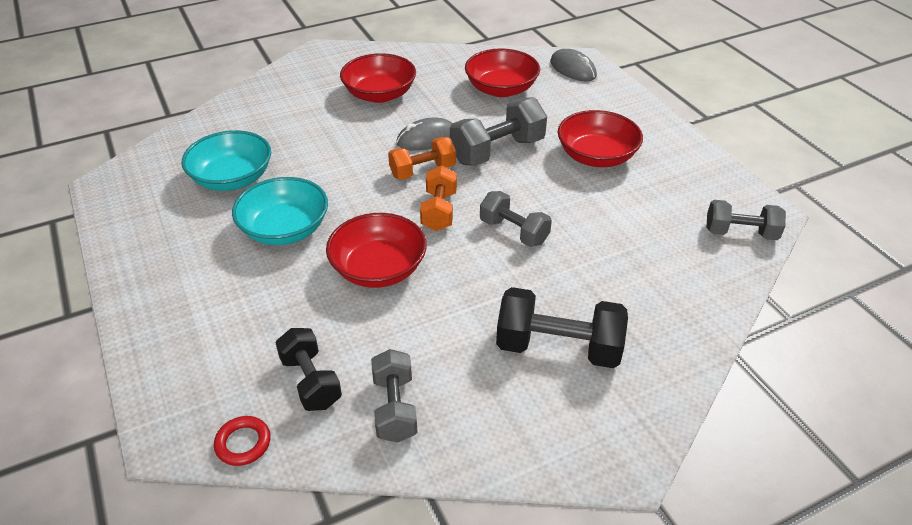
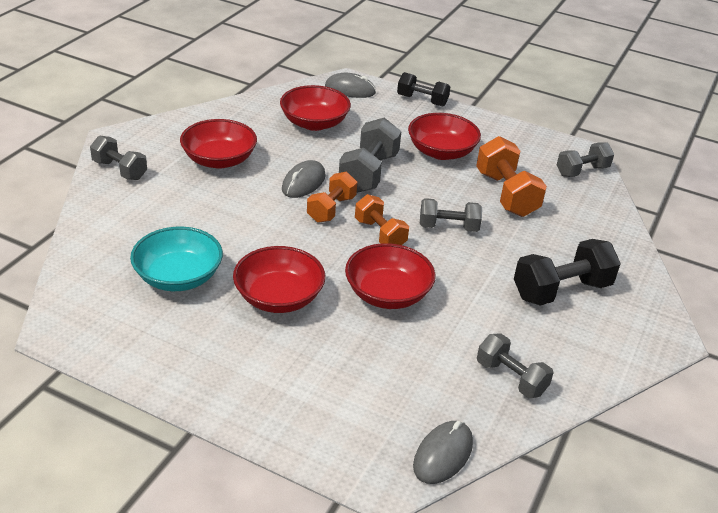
camera: 40 degrees left, 5 degrees down
(243, 443) = (443, 455): red ring -> grey mouse
(285, 229) = (279, 297): turquoise bowl -> red bowl
(294, 77) = (120, 170): none -> grey dumbbell
(311, 381) = (437, 391): black dumbbell -> black dumbbell (422, 100)
(617, 223) = (506, 194): none -> orange dumbbell

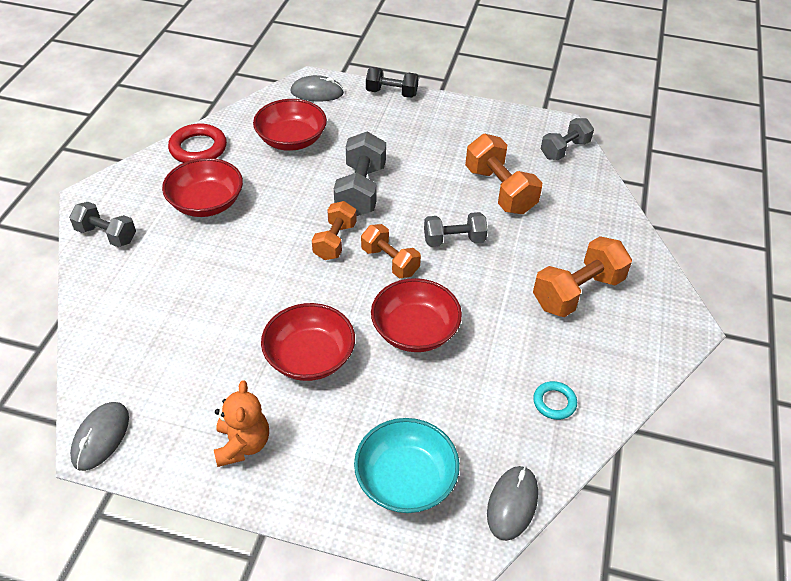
camera: 10 degrees left, 10 degrees up
(178, 277) = (202, 354): turquoise bowl -> turquoise bowl (405, 479)
(193, 355) = (243, 444): none -> orange teddy bear
(225, 116) = (198, 148): none -> red ring
(303, 182) = (299, 214): grey mouse -> grey mouse (101, 437)
(441, 152) = (425, 152): red bowl -> none
(511, 378) = (554, 402): grey dumbbell -> turquoise ring
(561, 290) = (577, 292): black dumbbell -> orange dumbbell

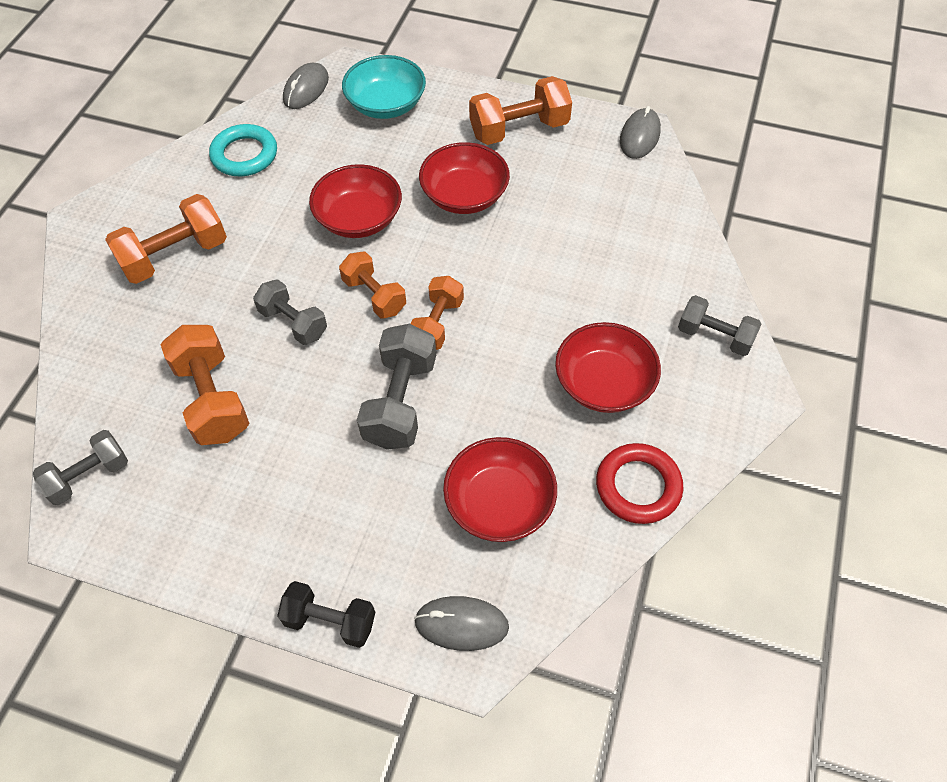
camera: 175 degrees left, 10 degrees up
(243, 444) = (519, 129): orange teddy bear -> orange dumbbell
(454, 240) = (293, 323): grey dumbbell -> grey dumbbell turned 45 degrees clockwise
(554, 402) = (244, 155): turquoise ring -> turquoise ring, size x1.71

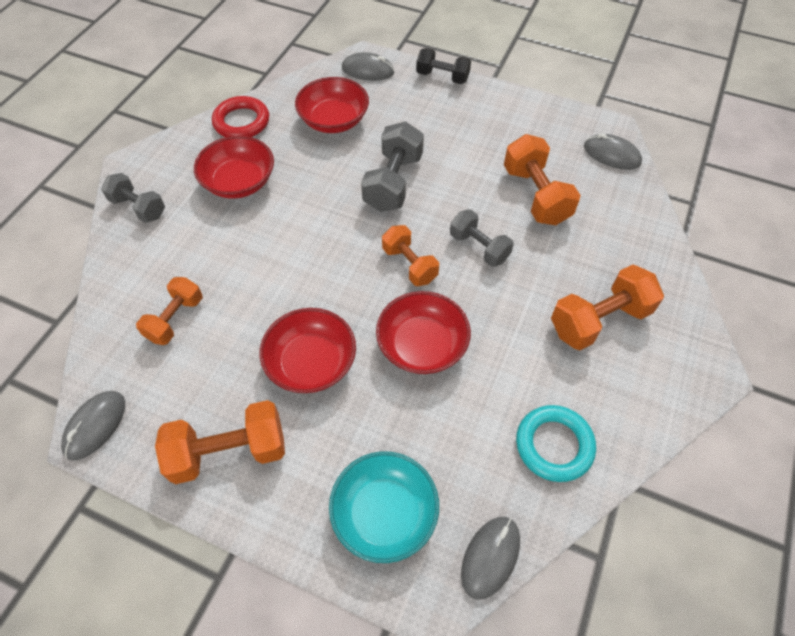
camera: 175 degrees left, 0 degrees up
(89, 476) = (611, 155): grey dumbbell -> grey mouse
(437, 323) = (358, 236): orange dumbbell -> orange dumbbell (175, 319)

